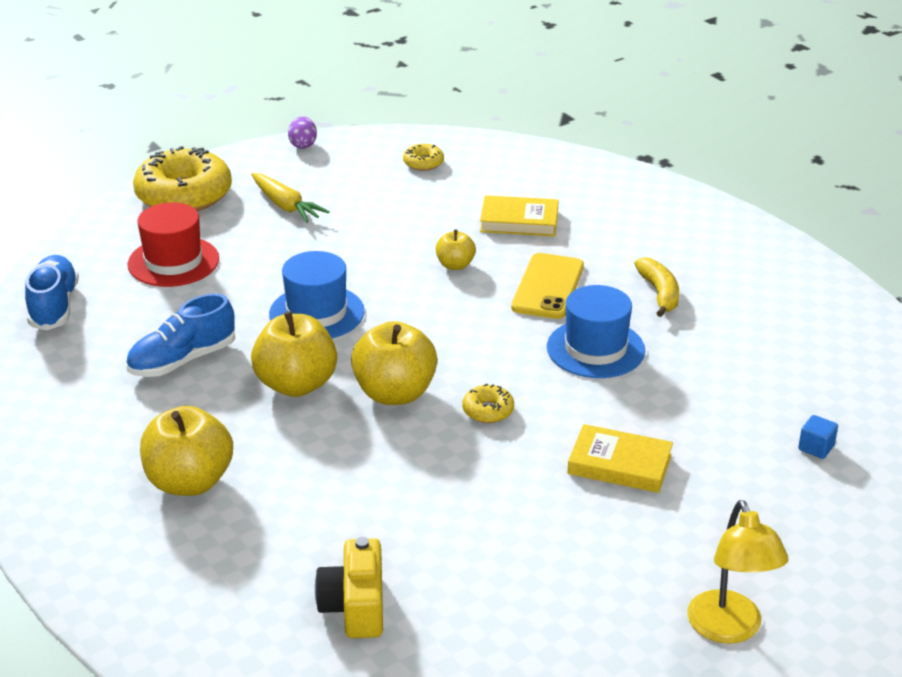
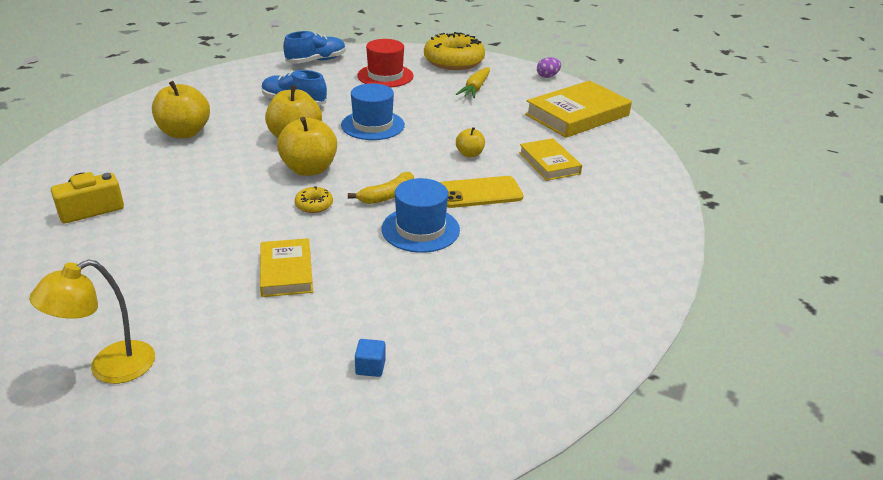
camera: 60 degrees right, 0 degrees up
(423, 163) = (577, 115): yellow donut -> yellow book
(659, 293) = (519, 240): yellow banana -> yellow banana (387, 196)

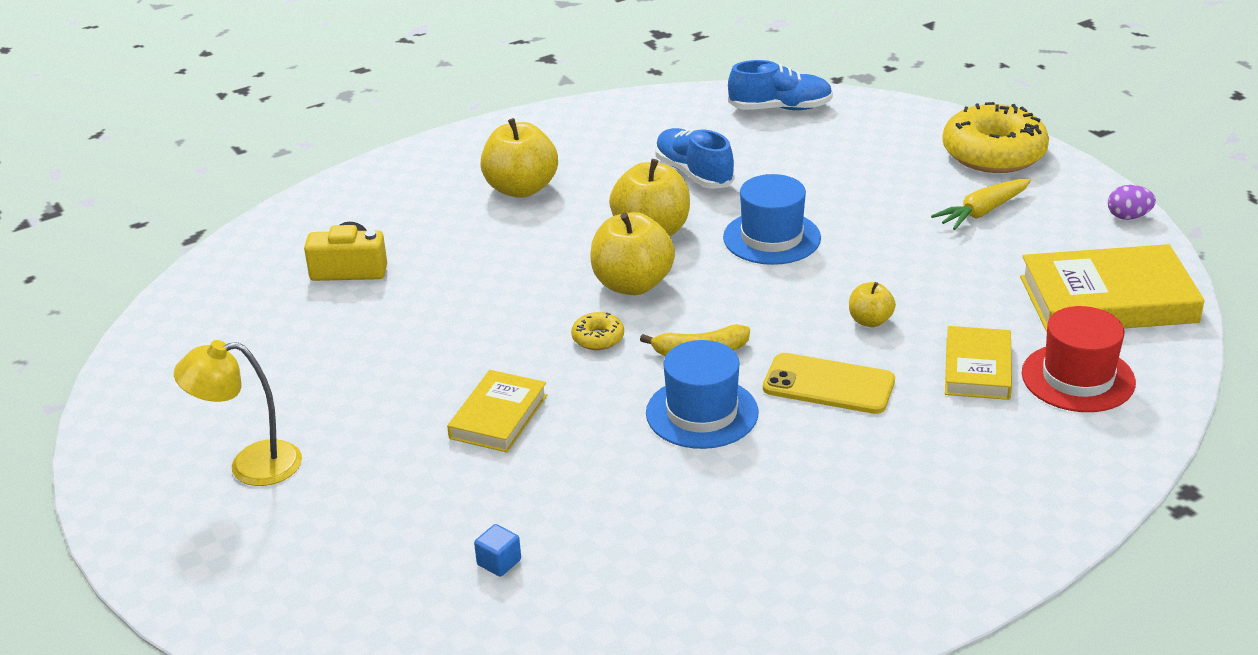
camera: 35 degrees right, 0 degrees up
(385, 76) = (861, 157): red hat -> red hat (1078, 378)

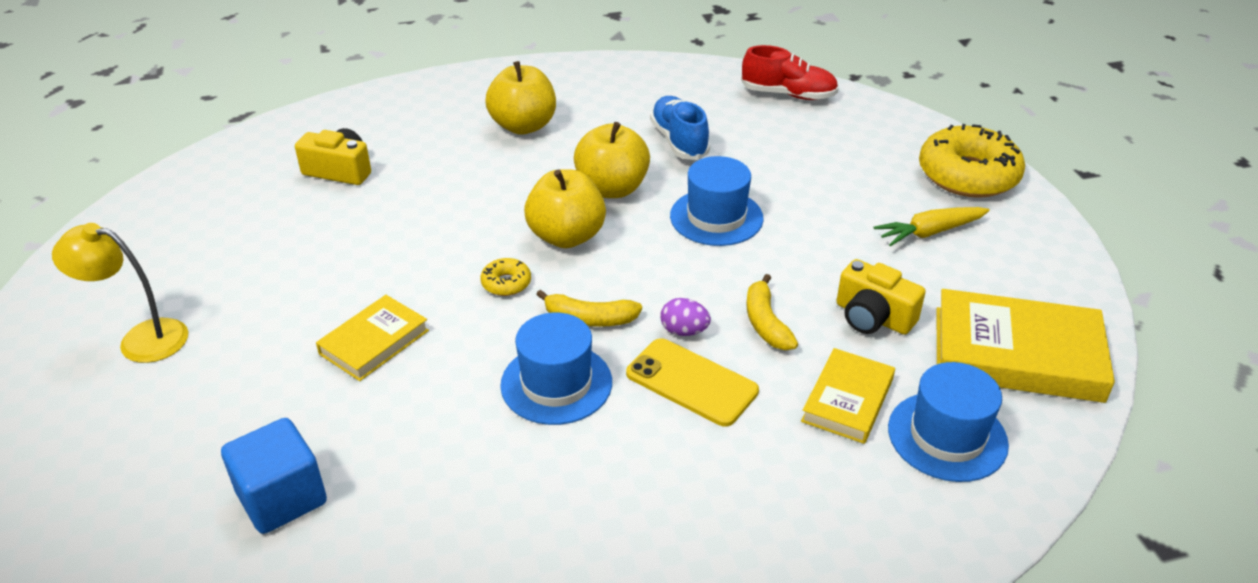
camera: 15 degrees right, 5 degrees up
(499, 562) = (282, 498): blue cube -> blue cube, size x2.14
(780, 108) = (788, 94): blue shoe -> red shoe
(870, 321) = (766, 323): yellow apple -> yellow banana
(966, 295) = (873, 317): none -> yellow camera
(1078, 378) = (947, 436): red hat -> blue hat
(1128, 217) = (1076, 268): purple egg -> purple egg (684, 331)

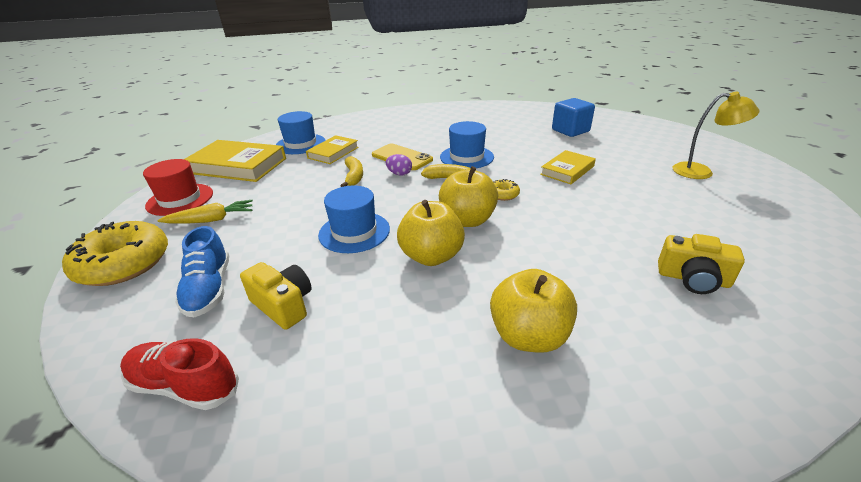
camera: 175 degrees left, 5 degrees down
(679, 141) = (356, 308): blue shoe -> blue shoe (209, 289)
(873, 317) = (294, 179): yellow camera -> yellow camera (283, 305)
(1024, 268) = (180, 199): none -> red hat

